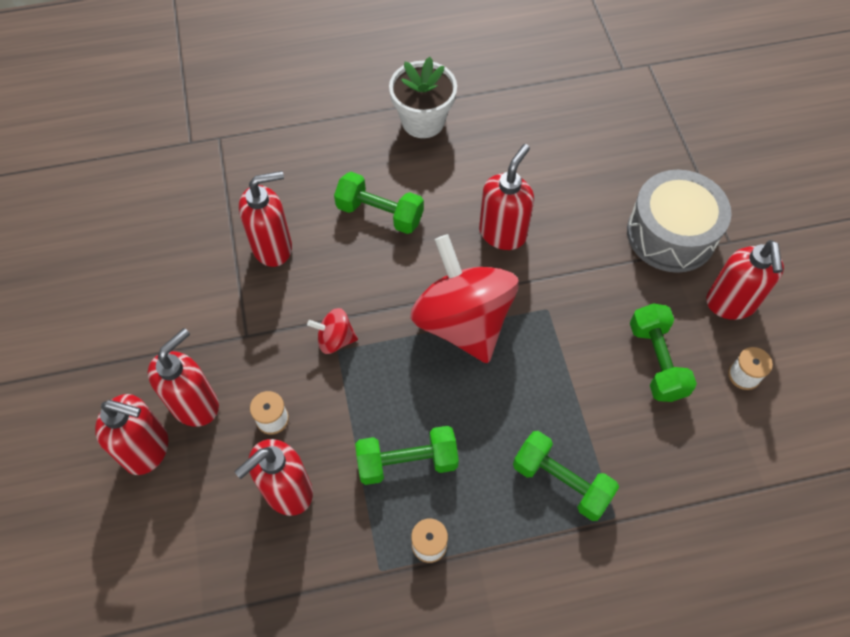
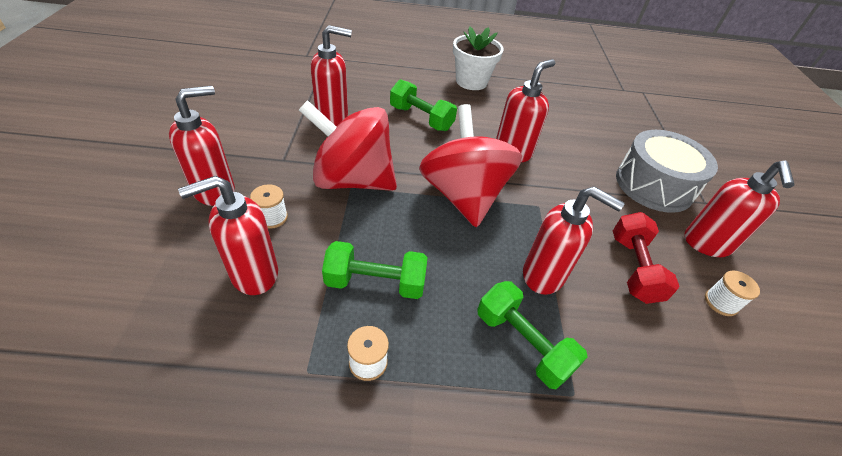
camera: 10 degrees right, 15 degrees down
(147, 449) = (154, 209): red soap dispenser -> red soap dispenser (544, 275)
(335, 339) = (352, 180): red spinning top -> red spinning top, size x2.35
(656, 361) = (633, 268): green dumbbell -> red dumbbell

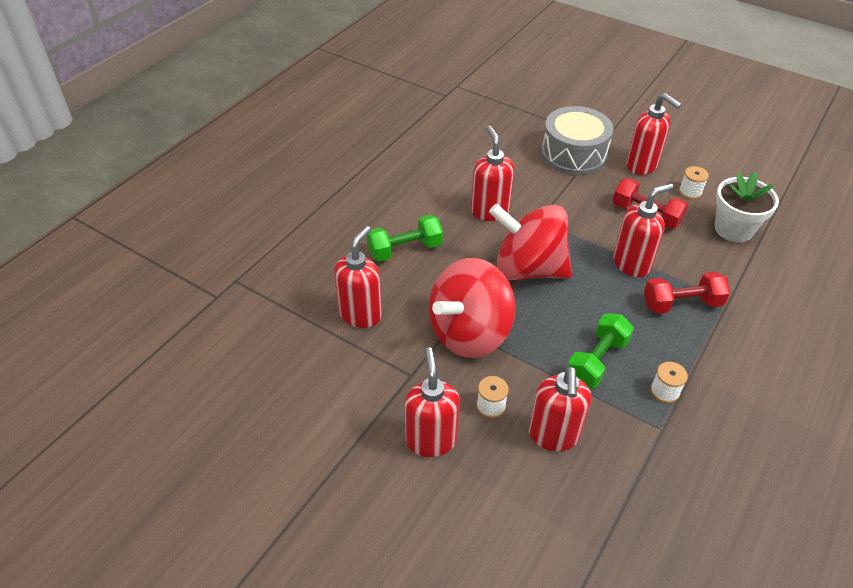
camera: 55 degrees left, 0 degrees up
(471, 82) = (366, 186): white flower pot -> white flower pot (733, 229)
(522, 343) = (682, 304): green dumbbell -> red dumbbell

